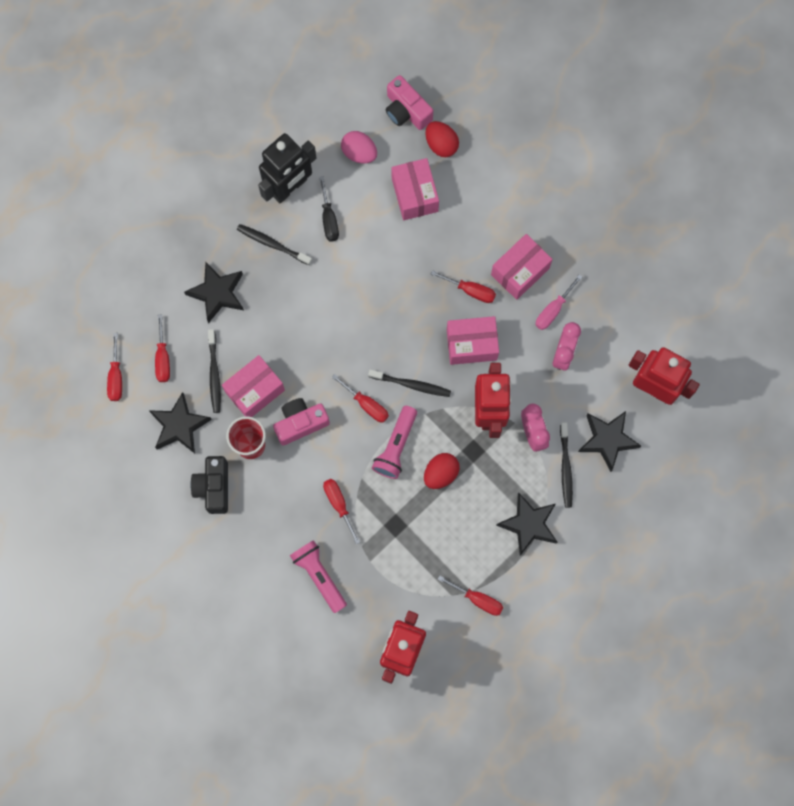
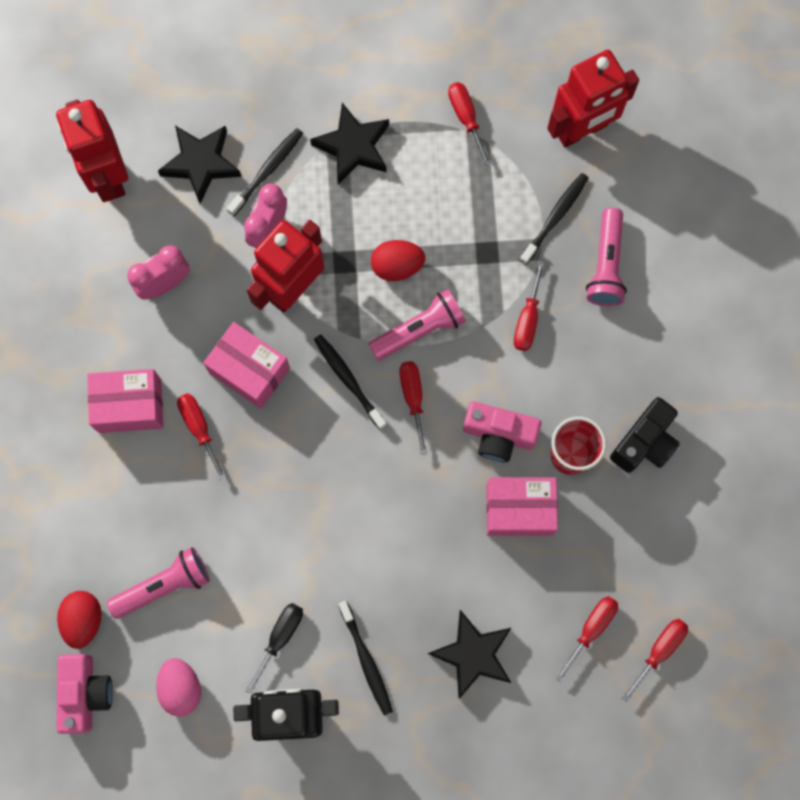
camera: 140 degrees left, 0 degrees up
(179, 425) = (630, 538): black star -> none
(214, 374) = (548, 565): black toothbrush -> black toothbrush (555, 218)
(414, 195) = (164, 586): pink box -> pink flashlight
(553, 310) = (133, 337): pink screwdriver -> none

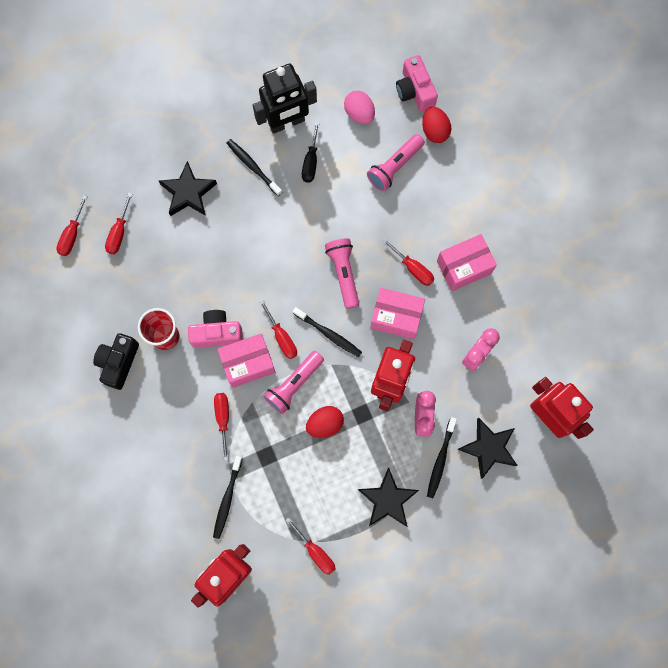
camera: 160 degrees right, 0 degrees up
(519, 510) = (188, 290): pink box -> pink box (248, 363)
(606, 265) = (181, 477): pink flashlight -> pink flashlight (343, 273)

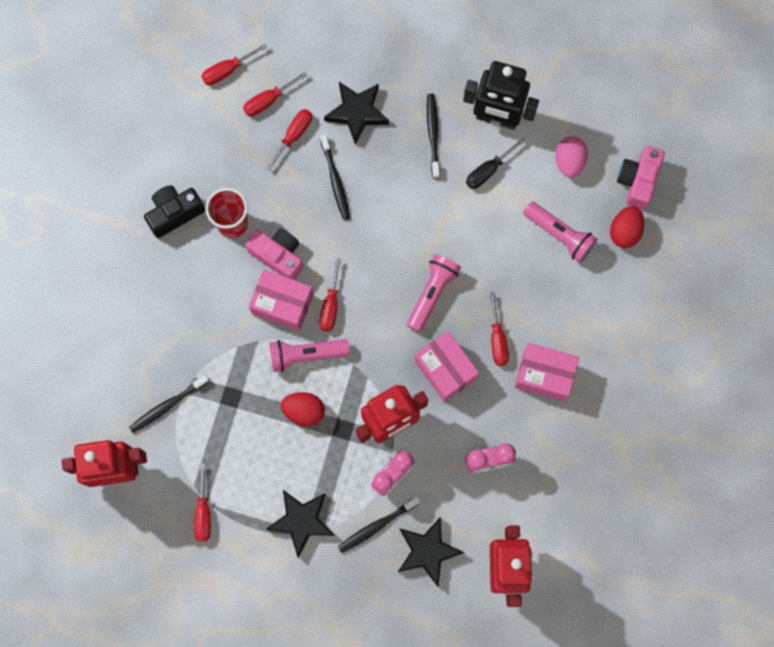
camera: 40 degrees right, 0 degrees up
(223, 418) = (222, 334): red screwdriver -> red screwdriver (294, 135)
(328, 334) = (373, 335): black toothbrush -> black toothbrush (335, 180)
(394, 167) = (559, 235): pink flashlight -> pink flashlight turned 135 degrees counterclockwise

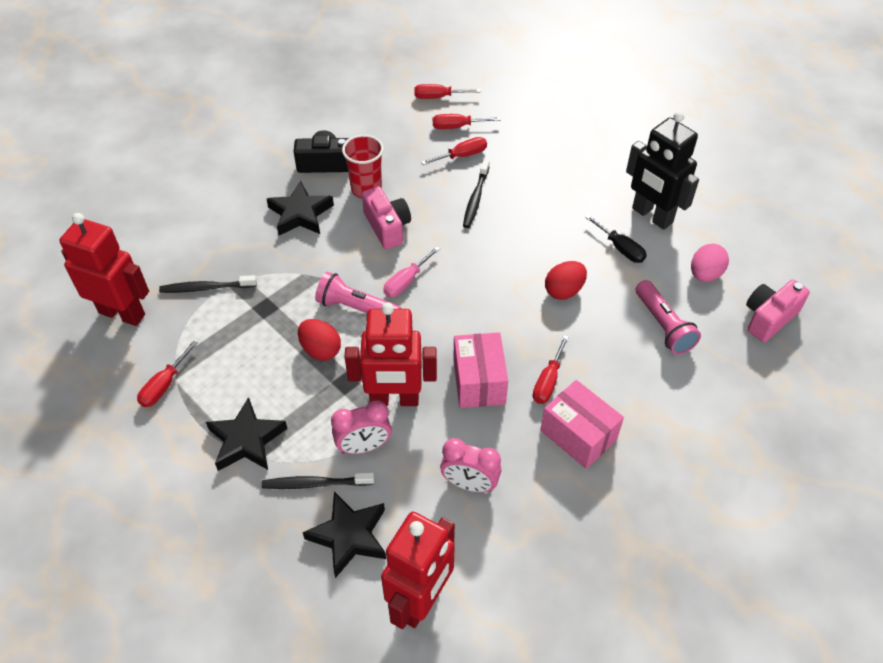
camera: 30 degrees right, 25 degrees down
(282, 304) = (364, 262): pink box -> none
(330, 305) = (406, 282): red screwdriver -> pink screwdriver
(357, 112) = (527, 163): black star -> black star (300, 214)
(432, 294) = (507, 315): pink flashlight -> none
(433, 135) = (585, 203): black toothbrush -> none
(488, 170) = (620, 248): black screwdriver -> black screwdriver turned 120 degrees counterclockwise
(624, 231) = (733, 352): red egg -> red egg (564, 291)

